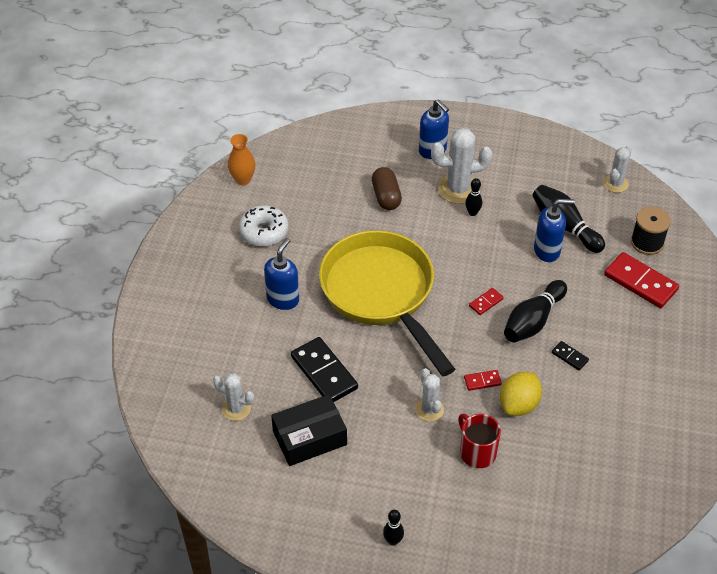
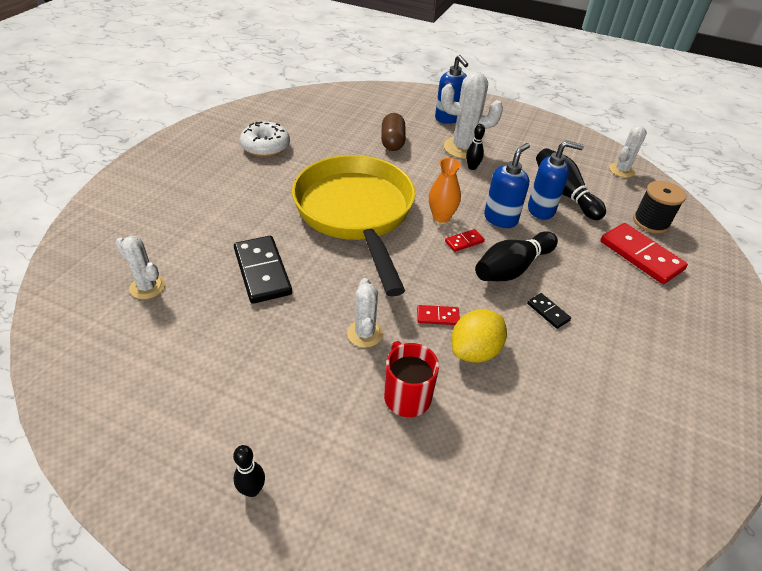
camera: 10 degrees right, 5 degrees down
(243, 179) = (268, 109): orange vase -> orange vase (441, 217)
(283, 299) = (254, 200): blue soap dispenser -> blue soap dispenser (500, 219)
(309, 437) = (211, 334): black box -> none

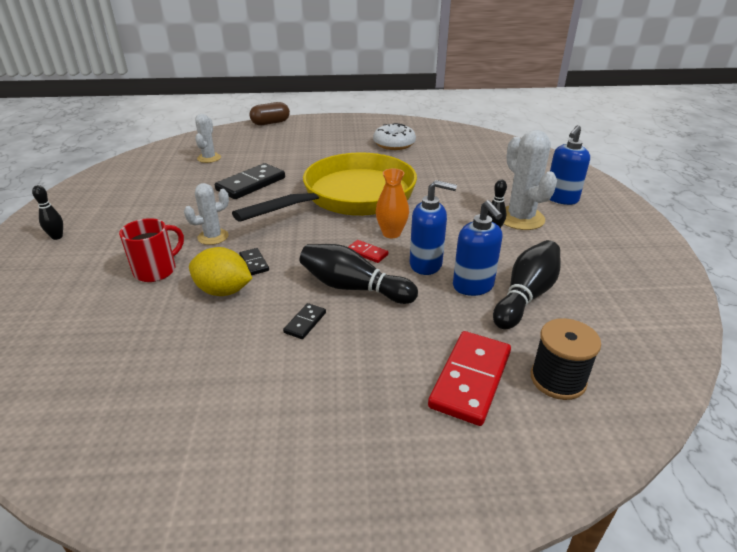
camera: 65 degrees right, 10 degrees down
(392, 142) = (475, 184): brown capsule -> brown capsule (270, 123)
(438, 316) = (254, 263): red domino -> black domino
(621, 170) = (648, 334): white cactus -> none

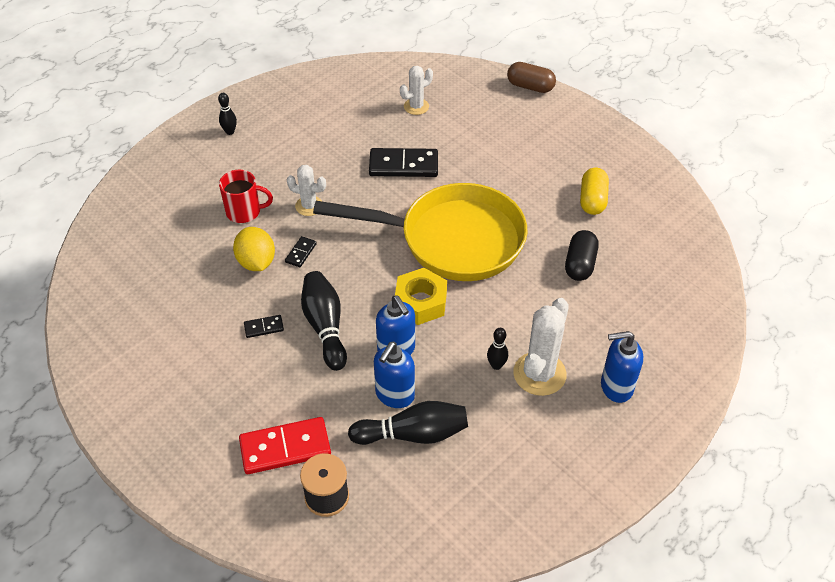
camera: 50 degrees right, 15 degrees up
(367, 253) = (377, 306): red domino -> none
(391, 233) = (420, 302): orange vase -> yellow nut
(394, 144) = (592, 200): white donut -> yellow capsule
(440, 168) = (580, 264): none -> black capsule

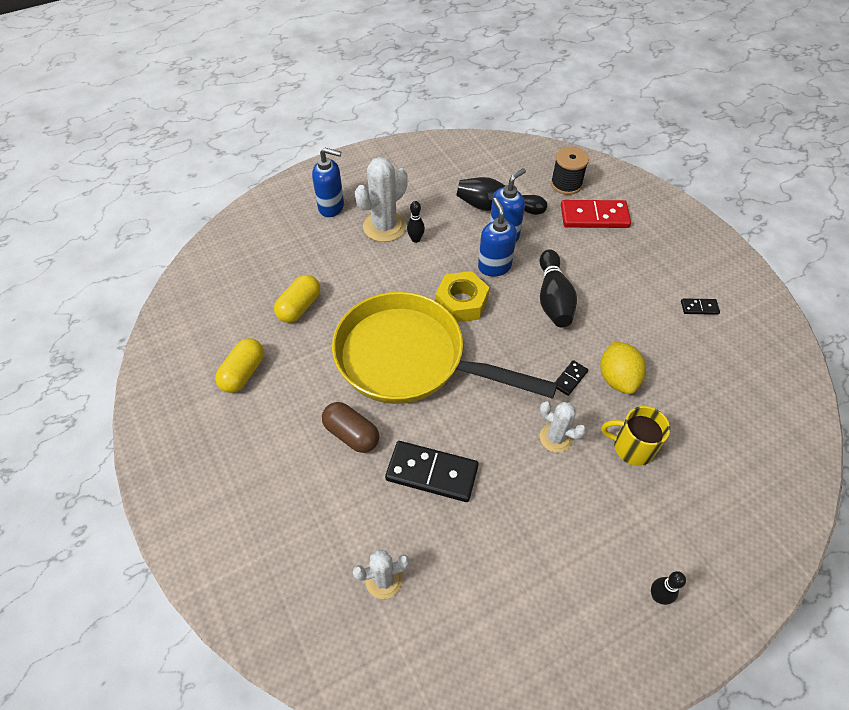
camera: 165 degrees left, 5 degrees up
(244, 212) = (632, 447): red mug -> yellow mug
(264, 327) = (610, 309): black domino -> black domino (699, 308)
(530, 86) = (208, 580): brown capsule -> brown capsule (351, 434)
(580, 264) = (299, 307): black capsule -> yellow capsule

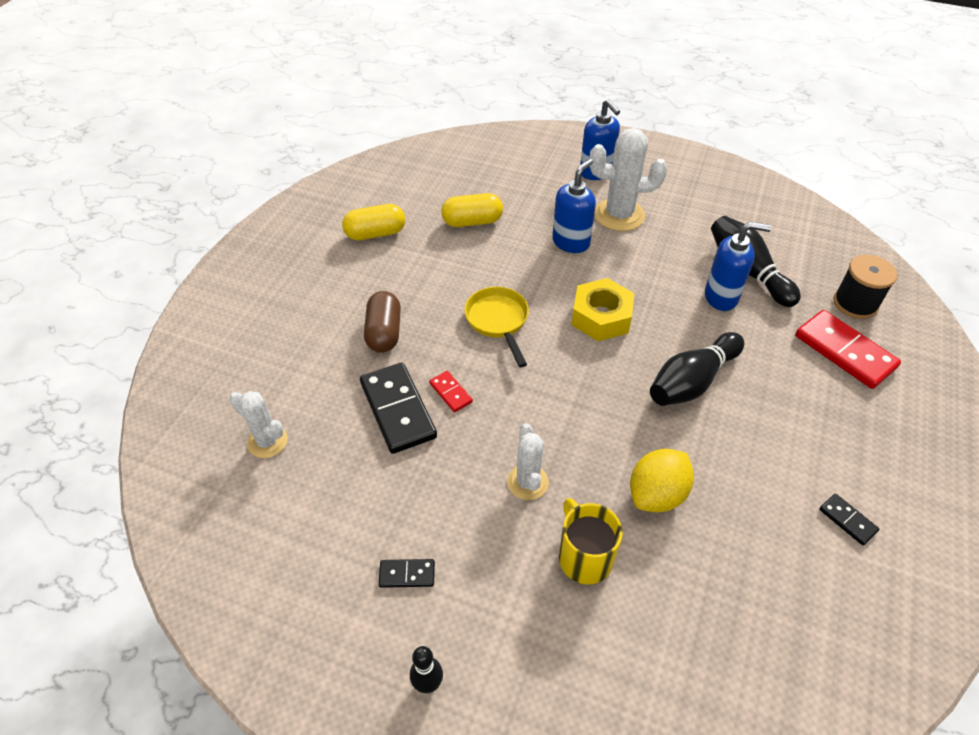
camera: 50 degrees right, 5 degrees down
(410, 359) = (498, 321): yellow pan -> yellow pan, size x0.44
(415, 239) = (632, 242): black bowling pin -> none
(446, 430) = (450, 393): none -> red domino
(494, 266) = (673, 314): blue soap dispenser -> blue soap dispenser (571, 242)
(570, 379) = (610, 453): black domino -> black domino (407, 574)

